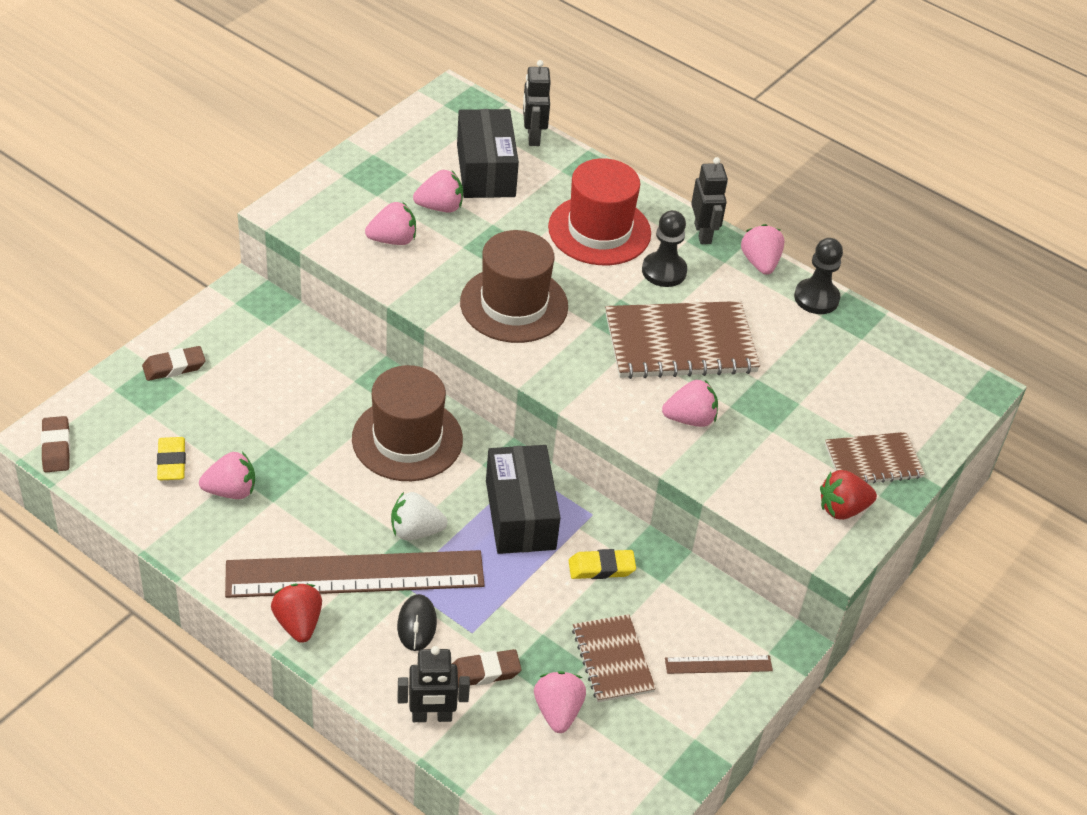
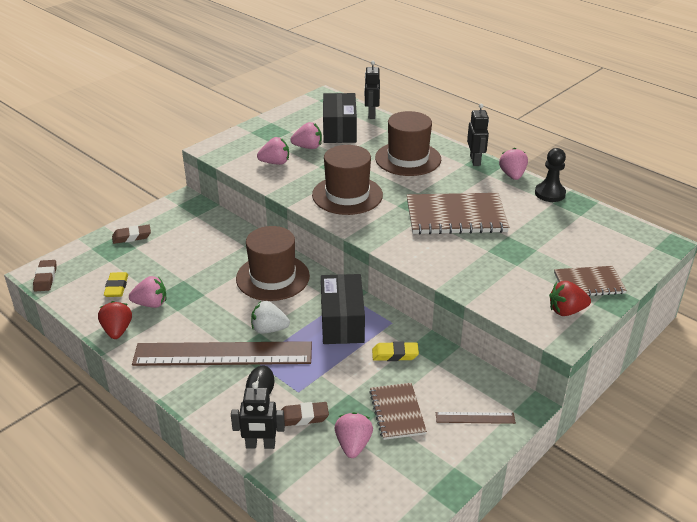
camera: 10 degrees right, 10 degrees down
(298, 623) = (178, 382): red strawberry -> red strawberry (117, 330)
(599, 230) = (408, 159): red hat -> brown hat
(664, 271) = (448, 179): black pawn -> none
(690, 419) = (459, 257): pink strawberry -> none

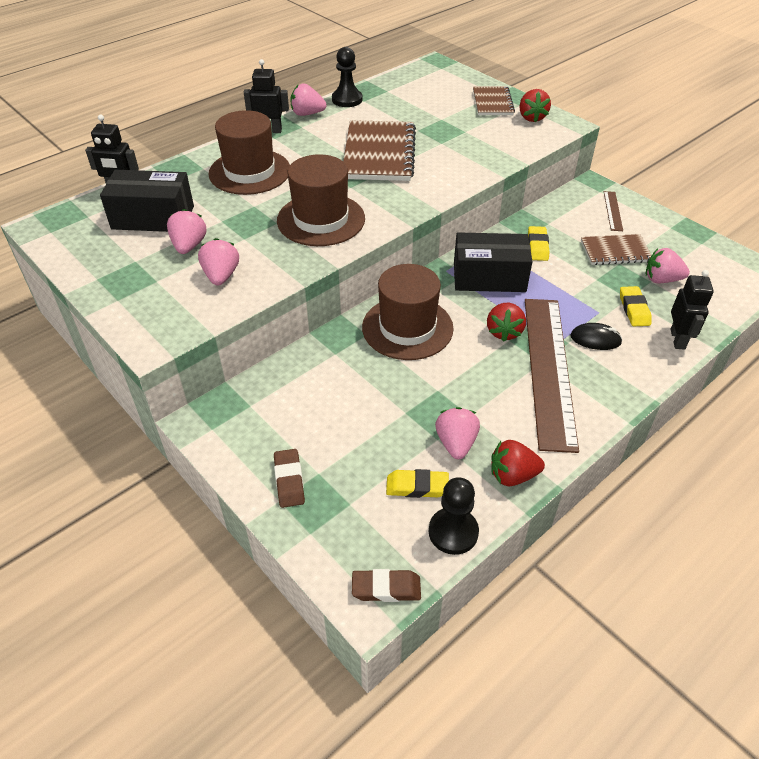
camera: 85 degrees left, 10 degrees up
(77, 303) = (453, 532): none -> black pawn
(269, 329) = (504, 332): white strawberry -> red strawberry
(303, 417) = (634, 309): brown eraser -> yellow eraser

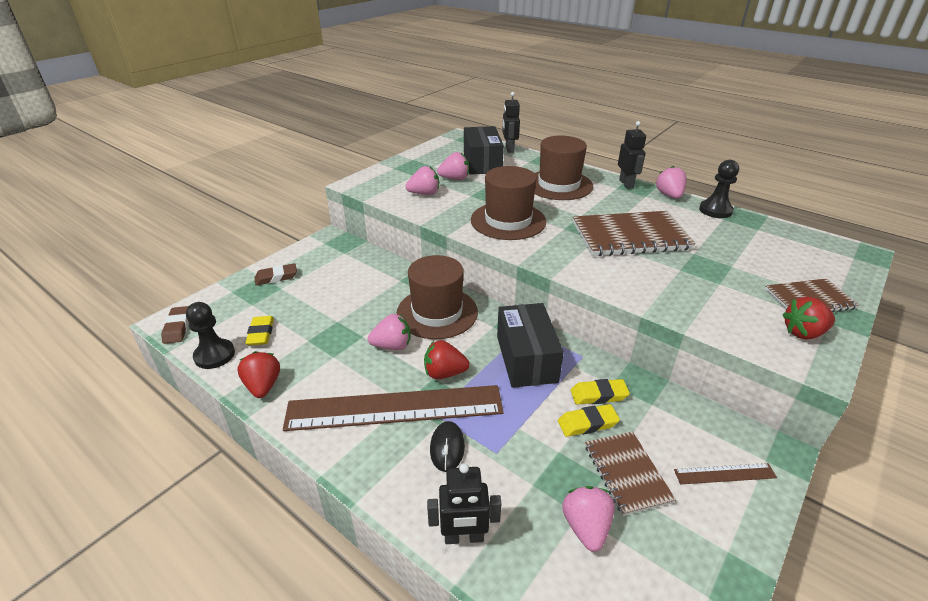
camera: 80 degrees right, 10 degrees down
(456, 443) = (302, 351): pink strawberry -> pink strawberry (392, 346)
(634, 309) = (511, 489): yellow eraser -> yellow eraser (587, 423)

